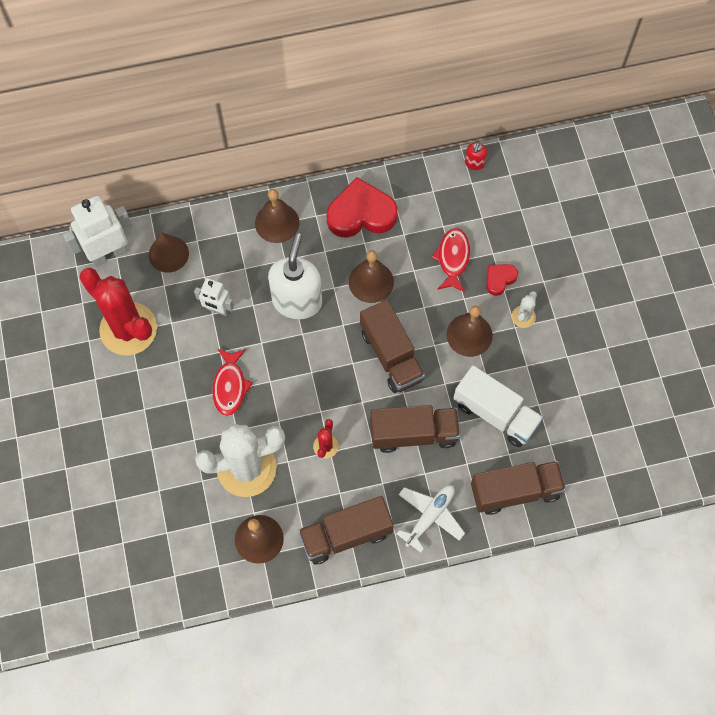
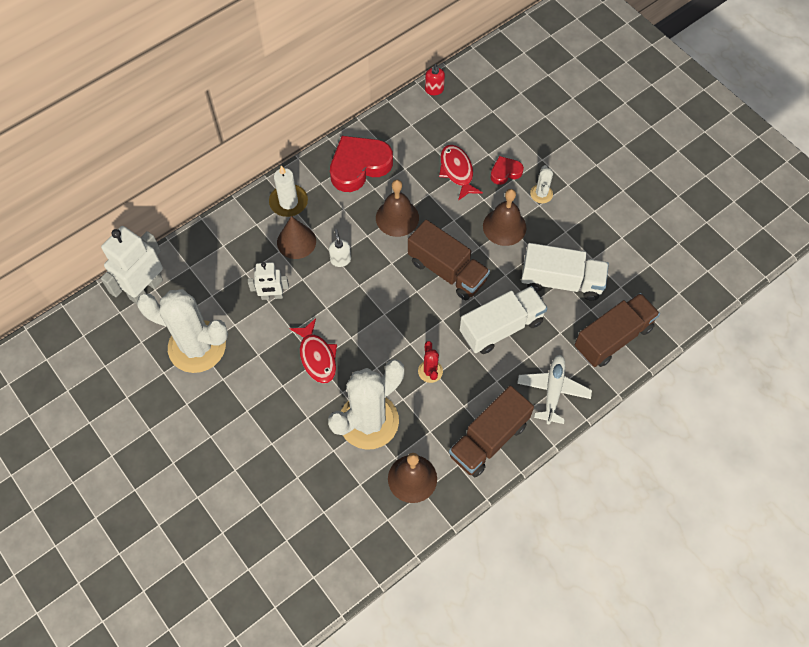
camera: 25 degrees left, 5 degrees down
(128, 329) = (197, 346): red cactus -> white cactus
(168, 254) = (202, 267): brown cone -> brown cone (296, 241)
(277, 222) = (288, 202): brown bell -> white candle
(297, 301) = (340, 259): white soap dispenser -> white soap dispenser, size x0.43
(413, 434) = (501, 327): brown truck -> white truck
(499, 279) = (505, 172): red heart -> red heart turned 45 degrees clockwise

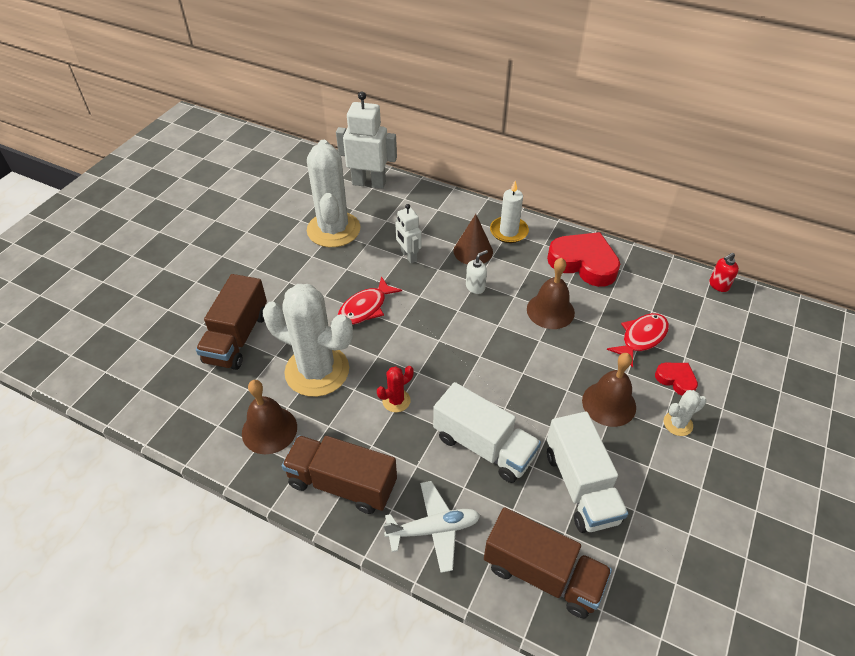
camera: 65 degrees right, 15 degrees down
(447, 271) = (520, 372): brown truck -> brown truck (237, 337)

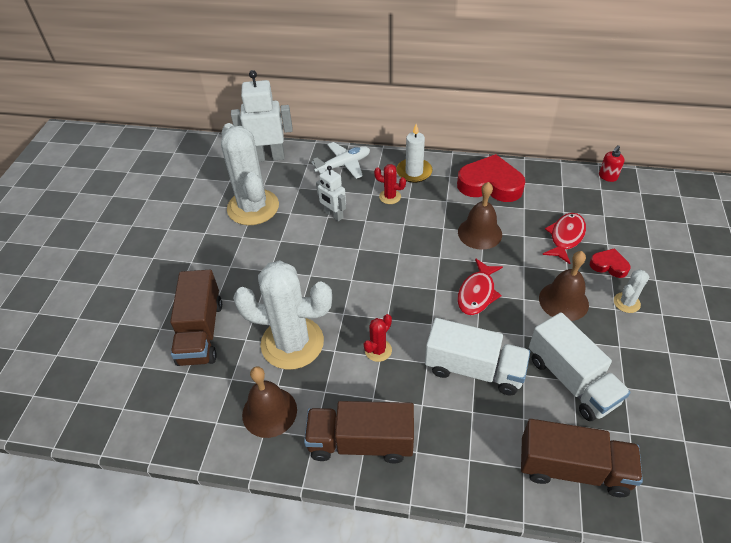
camera: 15 degrees left, 0 degrees up
(365, 308) = (313, 272): red fish -> red fish (477, 293)
(434, 529) = (462, 458): white plane -> white plane (344, 165)
(473, 251) = (390, 197): brown cone -> red cactus
(475, 287) = (405, 228): white soap dispenser -> none

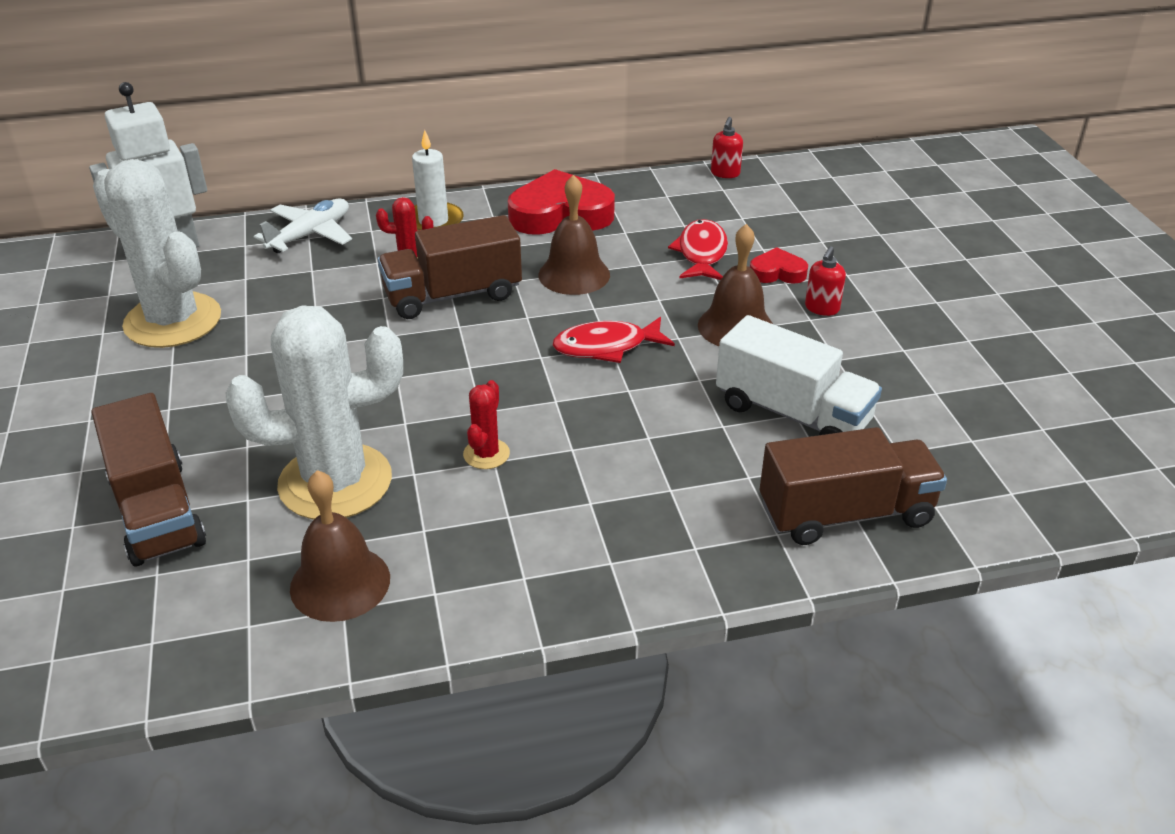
camera: 25 degrees left, 10 degrees down
(333, 215) = (324, 301): white robot -> none
(360, 442) = (516, 577): brown truck -> brown truck (452, 295)
(474, 369) = (647, 438): white truck -> none
(477, 293) = (606, 347): red fish -> red fish turned 75 degrees clockwise
(626, 303) = (822, 308): white cactus -> red soap dispenser

